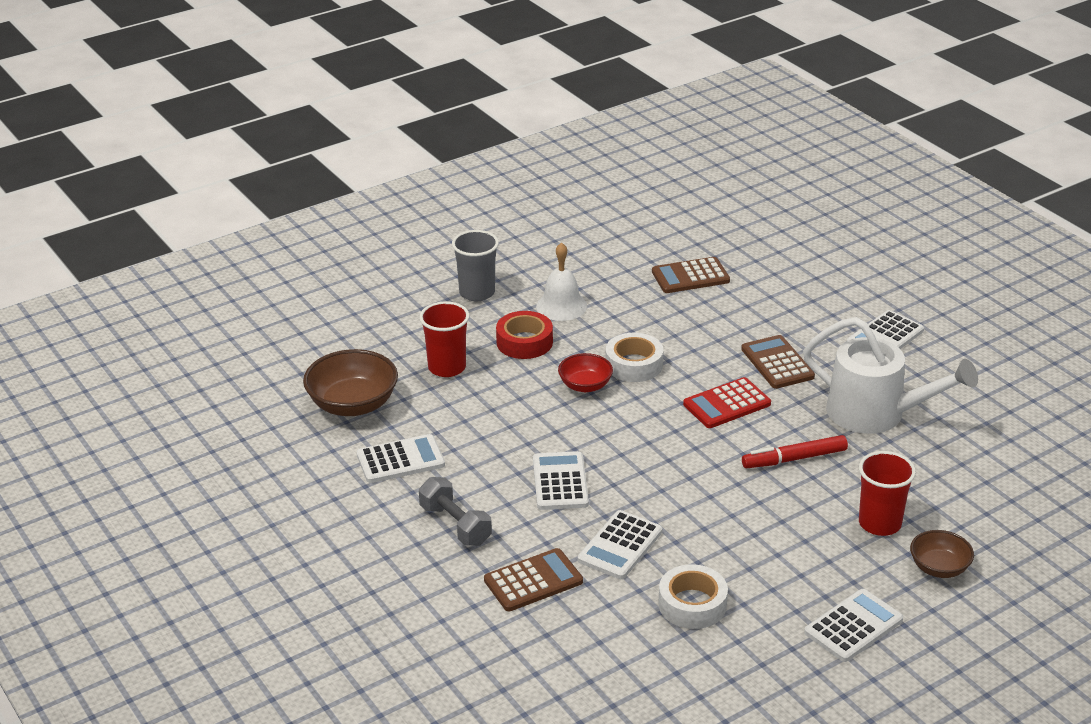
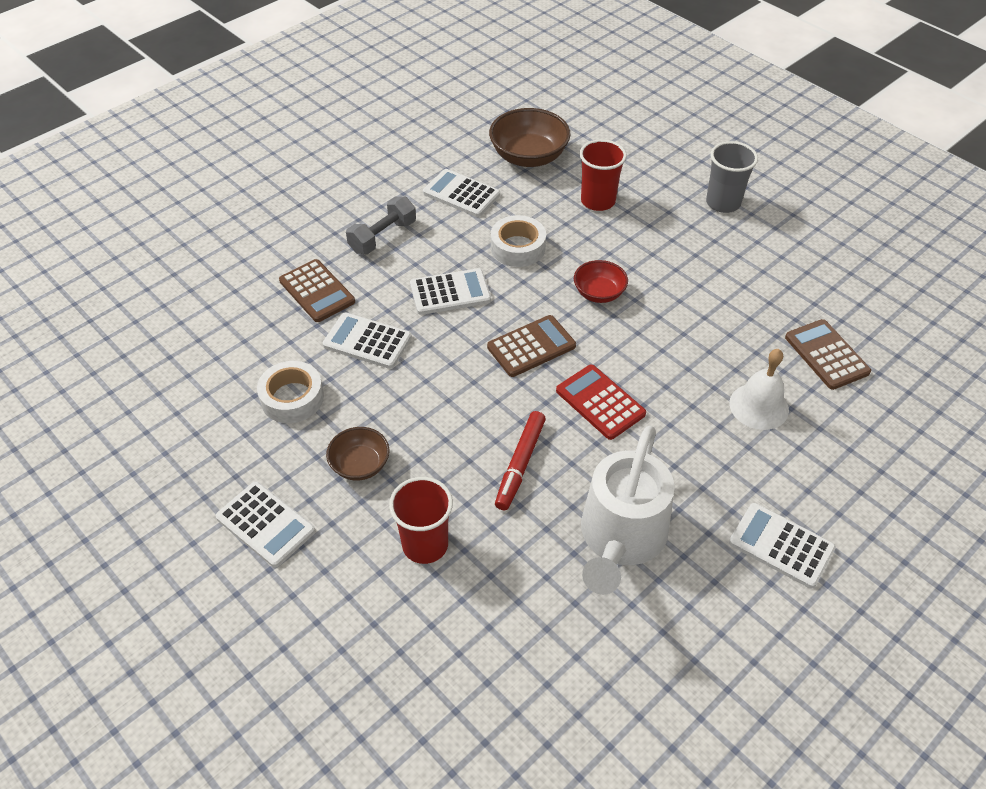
camera: 80 degrees right, 15 degrees up
(400, 460) = (461, 194): white calculator -> white calculator turned 150 degrees clockwise
(524, 342) = (655, 244): red tape -> none
(561, 306) = (725, 262): white bell -> white bell (759, 406)
(634, 365) = (645, 324): white tape -> white tape (518, 247)
(777, 363) = (688, 441): brown calculator -> brown calculator (531, 346)
(794, 459) = (520, 464): red marker -> red marker turned 135 degrees counterclockwise
(939, 568) = (358, 602): brown bowl -> brown bowl (360, 465)

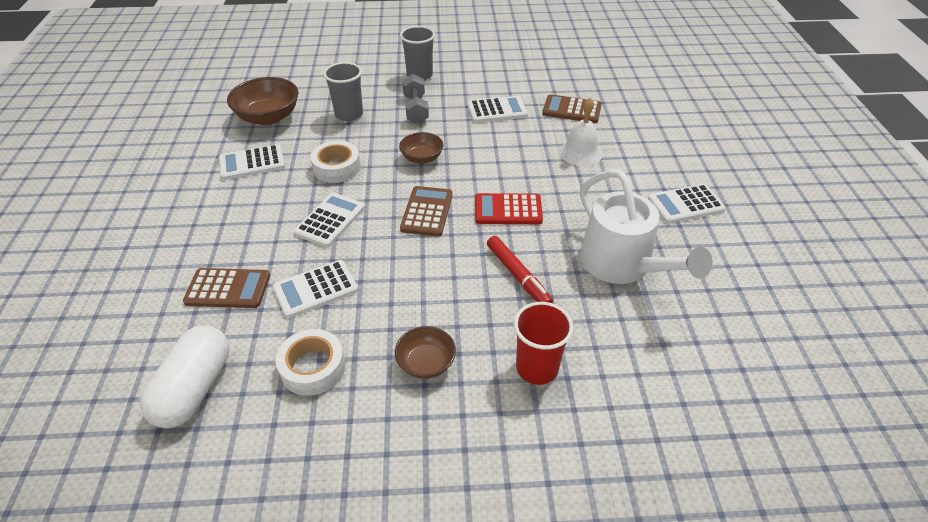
camera: 50 degrees left, 5 degrees down
(216, 347) = (195, 388): none -> white capsule
(265, 524) = (419, 462): white calculator -> white calculator (497, 110)
(382, 237) = (230, 222): grey dumbbell -> grey dumbbell (416, 109)
(598, 201) = (349, 114): red cup -> grey cup
(599, 293) = (422, 158): red bowl -> brown bowl

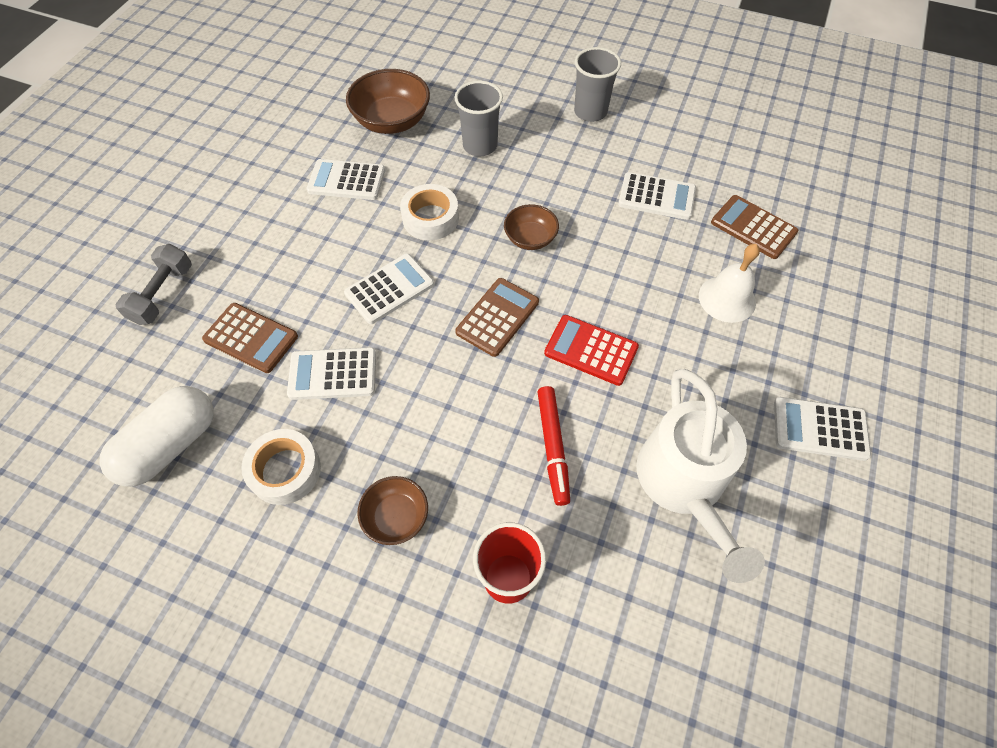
camera: 25 degrees right, 15 degrees up
(416, 109) = (560, 162): grey dumbbell -> grey dumbbell (163, 294)

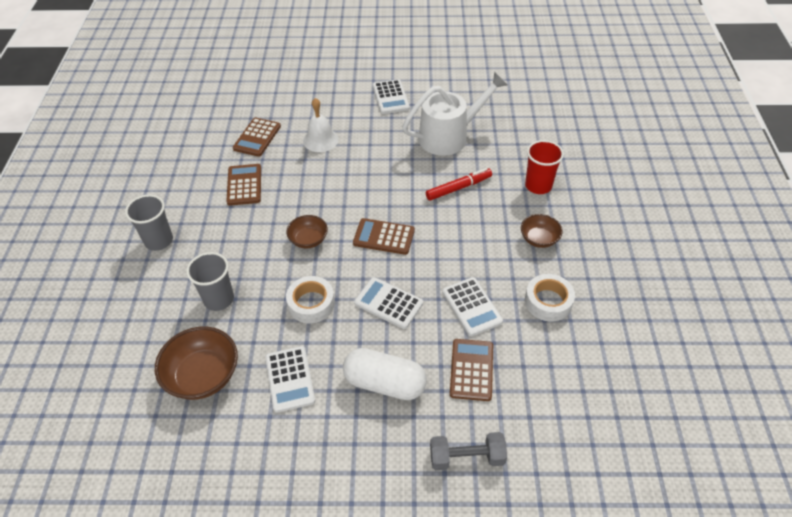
camera: 110 degrees left, 10 degrees down
(170, 445) = (574, 374): white capsule -> white capsule (385, 383)
(591, 350) = (387, 188): red calculator -> none
(656, 197) = (244, 185): white calculator -> brown calculator

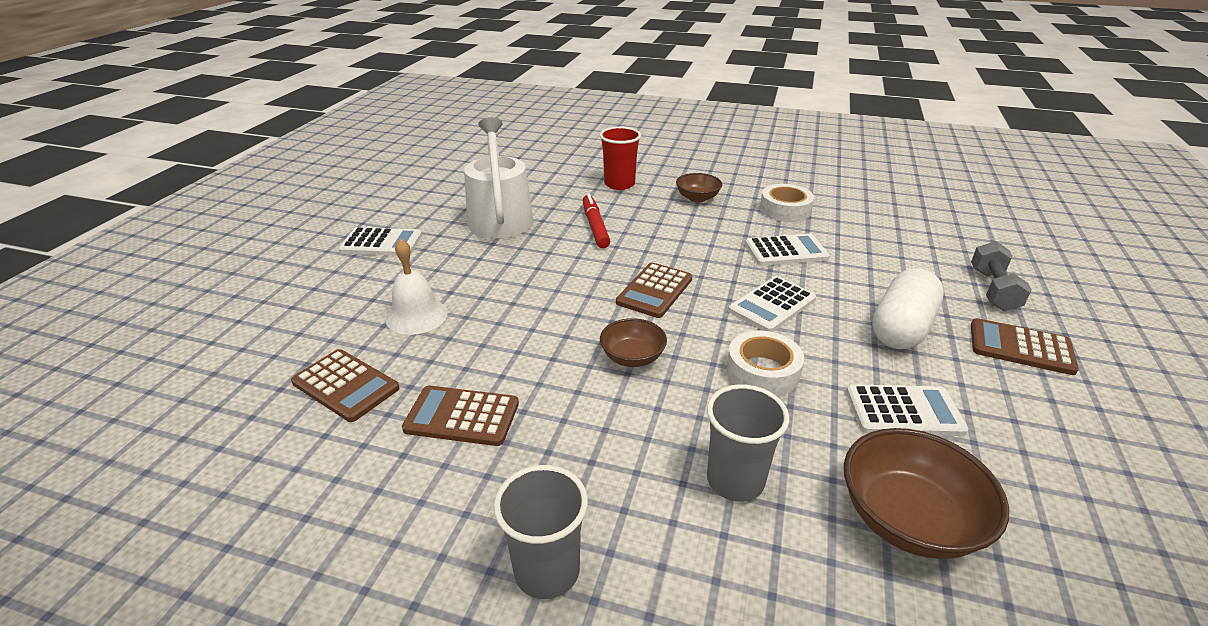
camera: 75 degrees left, 15 degrees down
(471, 370) = (876, 267): brown calculator -> brown calculator (1020, 347)

